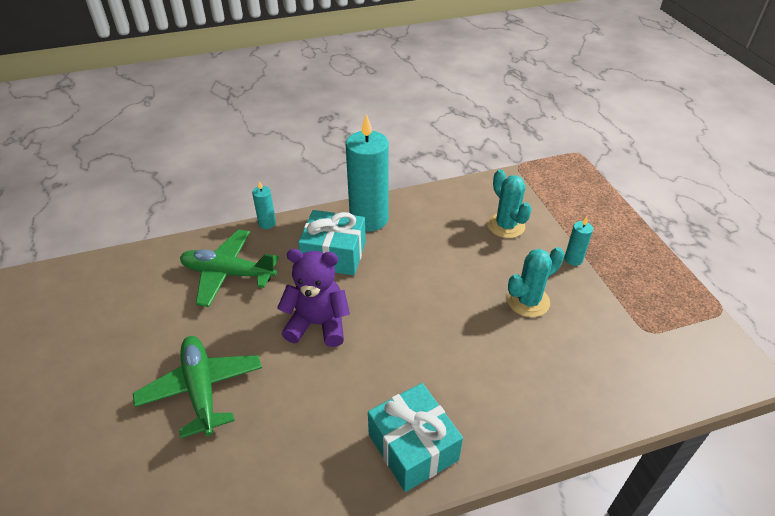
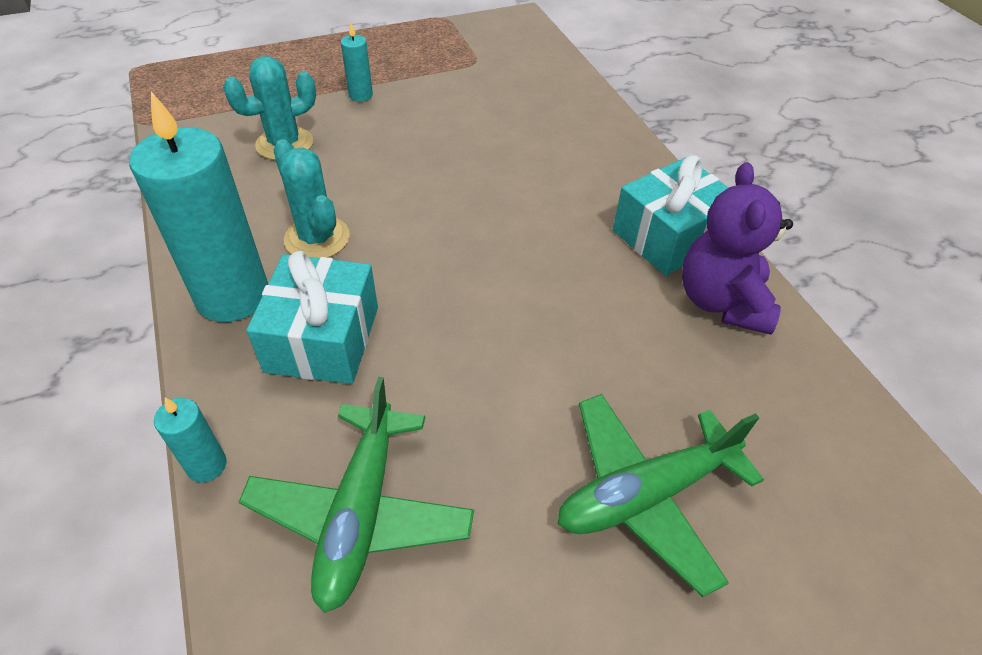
camera: 95 degrees left, 5 degrees up
(318, 324) = (487, 346): purple teddy bear -> purple teddy bear (722, 302)
(528, 301) = (433, 136): turquoise cactus -> turquoise cactus (317, 238)

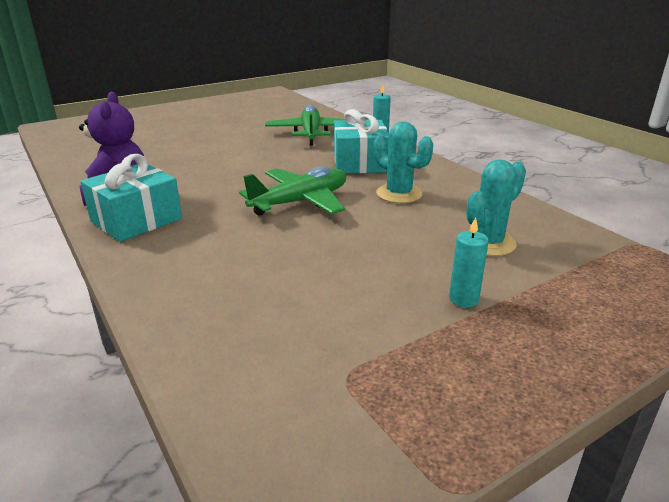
camera: 170 degrees right, 20 degrees down
(232, 296) = (424, 170): turquoise candle -> none
(645, 494) = (193, 144): green plane -> green plane (300, 202)

